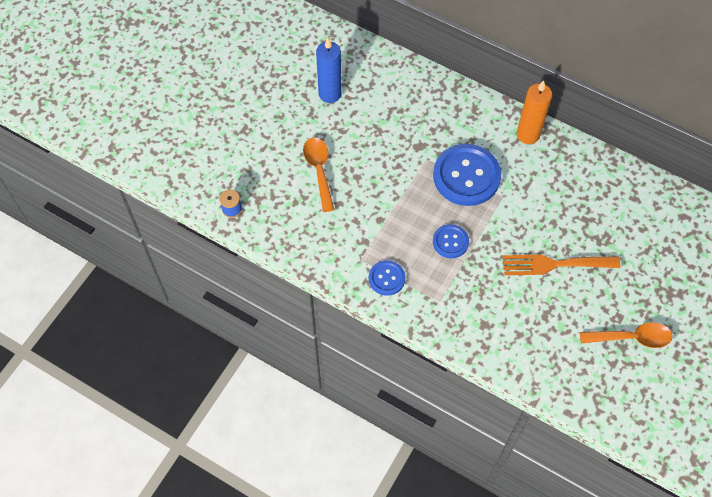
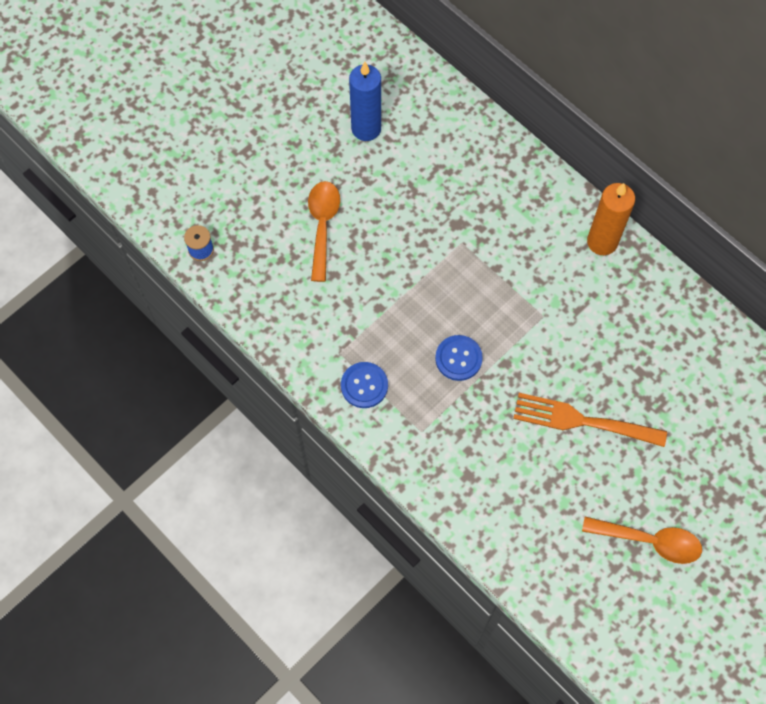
camera: 15 degrees right, 5 degrees up
(466, 176) = (505, 278): blue button -> none

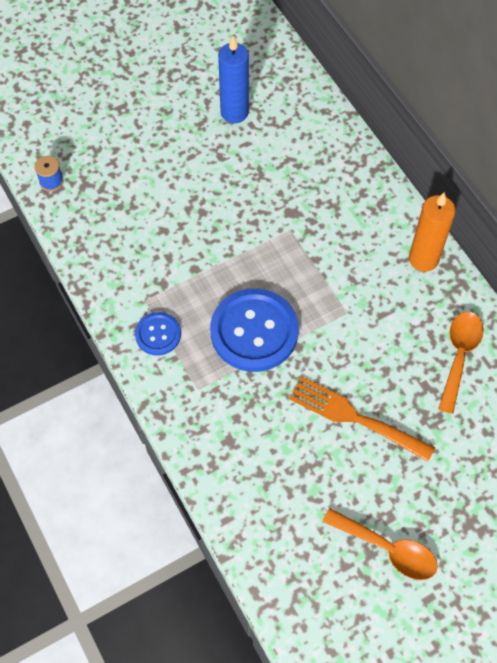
camera: 15 degrees right, 5 degrees down
(322, 226) = (167, 186): orange spoon -> orange spoon (459, 356)
(458, 358) = (254, 331): blue button -> blue button, size x1.92

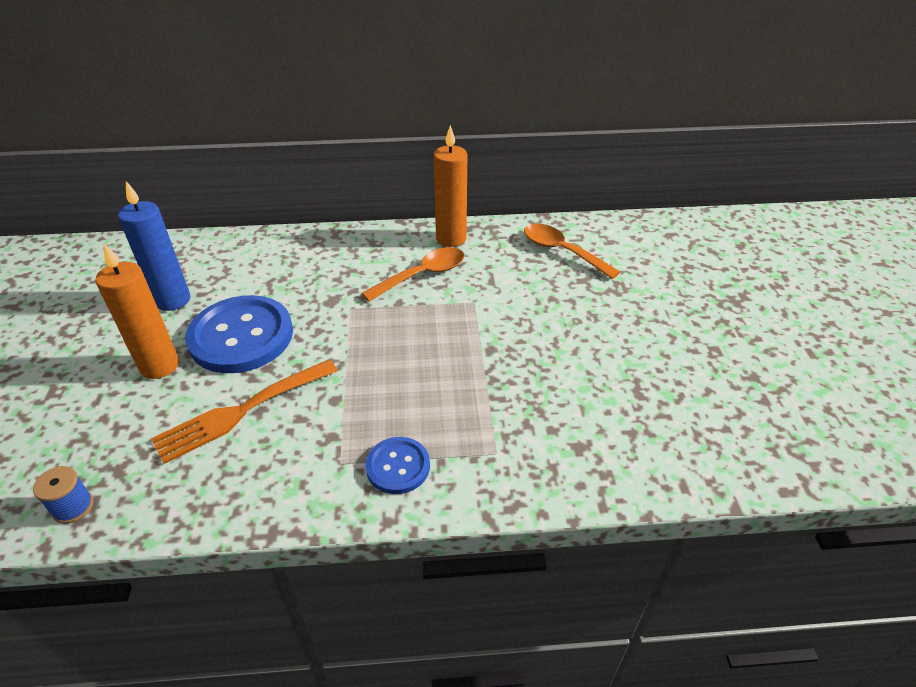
camera: 65 degrees left, 20 degrees down
(170, 148) = (159, 366): none -> orange candle
(254, 331) = (451, 376): blue button -> blue button (241, 336)
(355, 418) = (595, 335): orange fork -> orange fork (242, 411)
(387, 549) = (751, 362): orange spoon -> orange spoon (422, 275)

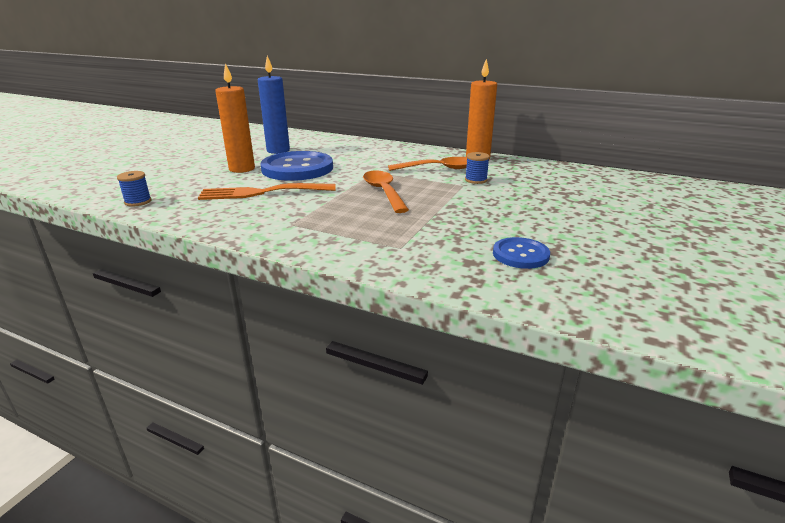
camera: 30 degrees right, 15 degrees down
(398, 466) = (325, 234): blue button -> blue button (520, 255)
(480, 286) = (476, 180): none -> blue spool
(562, 251) = (560, 178): orange spoon -> orange spoon (383, 192)

